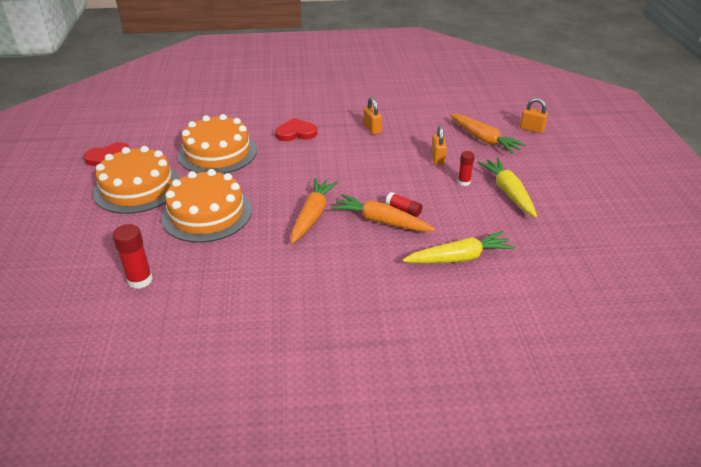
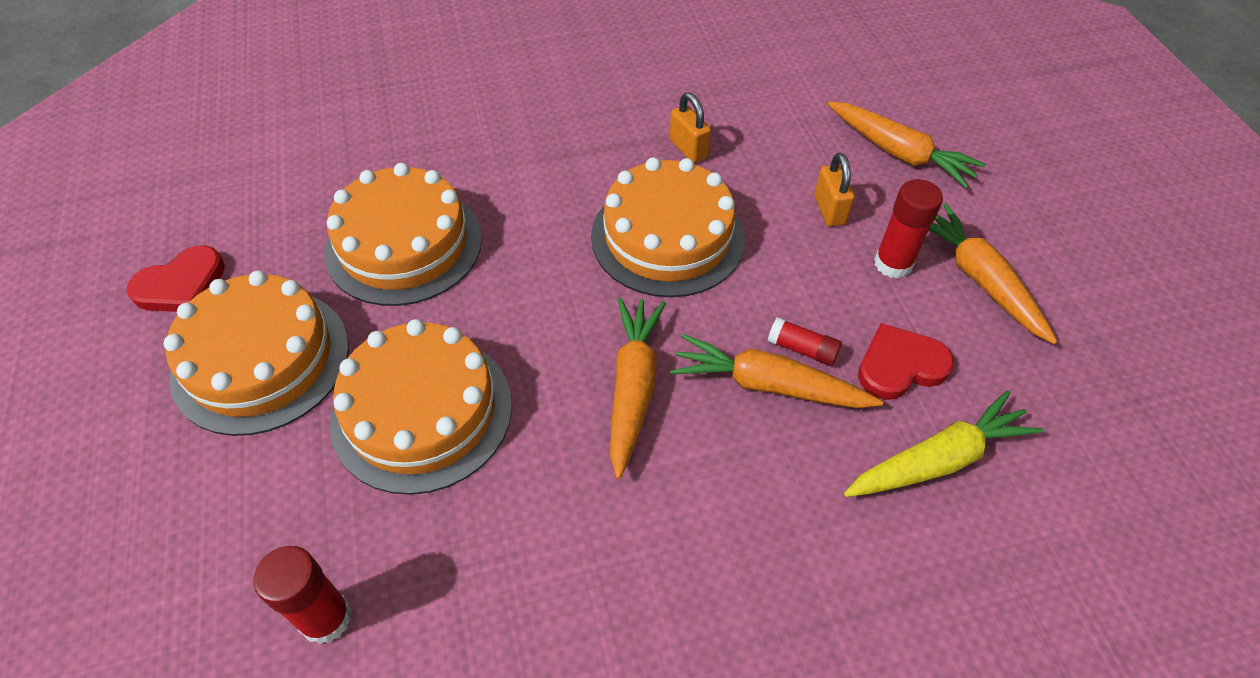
camera: 10 degrees left, 15 degrees up
(296, 133) = (546, 175): red heart -> red heart (900, 365)
(349, 161) = (667, 237): none -> orange cake
(464, 182) = (893, 264): red glue stick -> red glue stick, size x1.57
(508, 192) = (979, 279): yellow carrot -> orange carrot
(531, 129) = (976, 118): orange padlock -> none

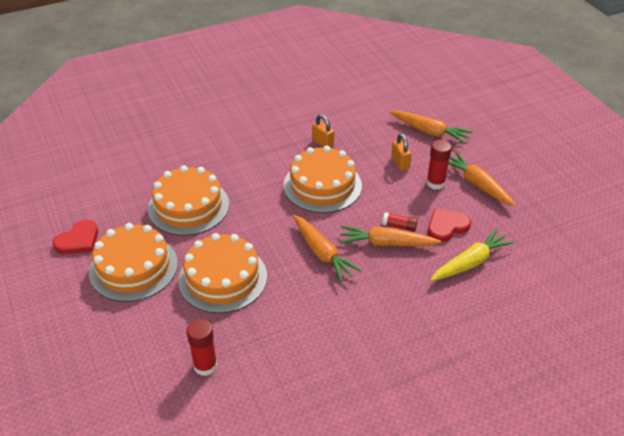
camera: 10 degrees left, 10 degrees down
(633, 387) = (322, 253): orange carrot -> orange carrot turned 150 degrees clockwise

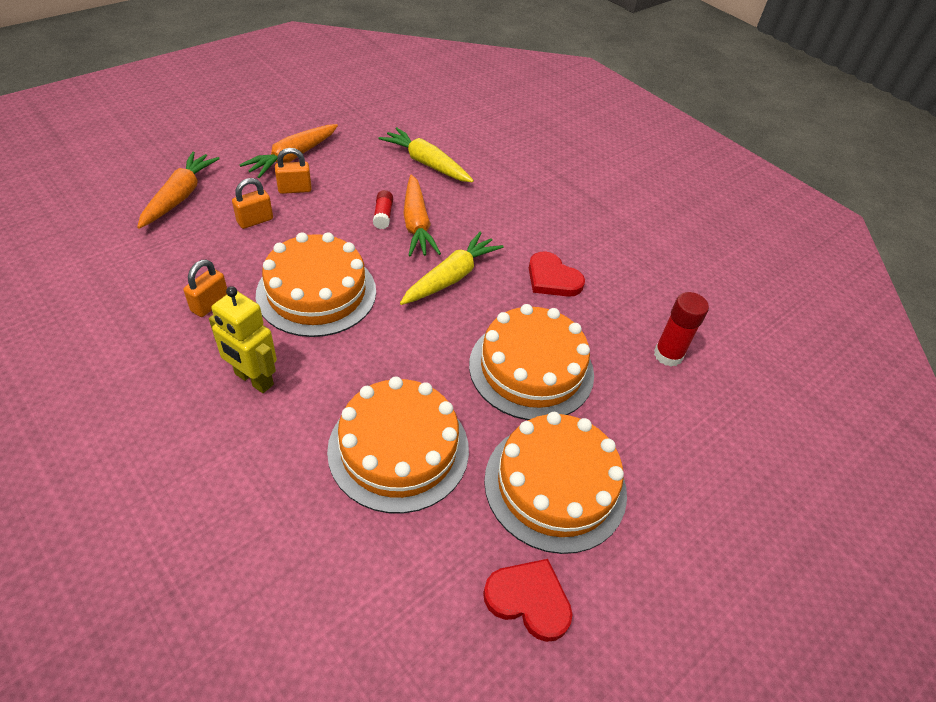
camera: 110 degrees left, 5 degrees up
(258, 157) = (253, 379): none -> yellow robot
(322, 253) = (451, 277): orange carrot -> yellow carrot
(435, 183) = (295, 189): red glue stick -> orange padlock
(446, 227) = (374, 180): red heart -> red heart (552, 278)

